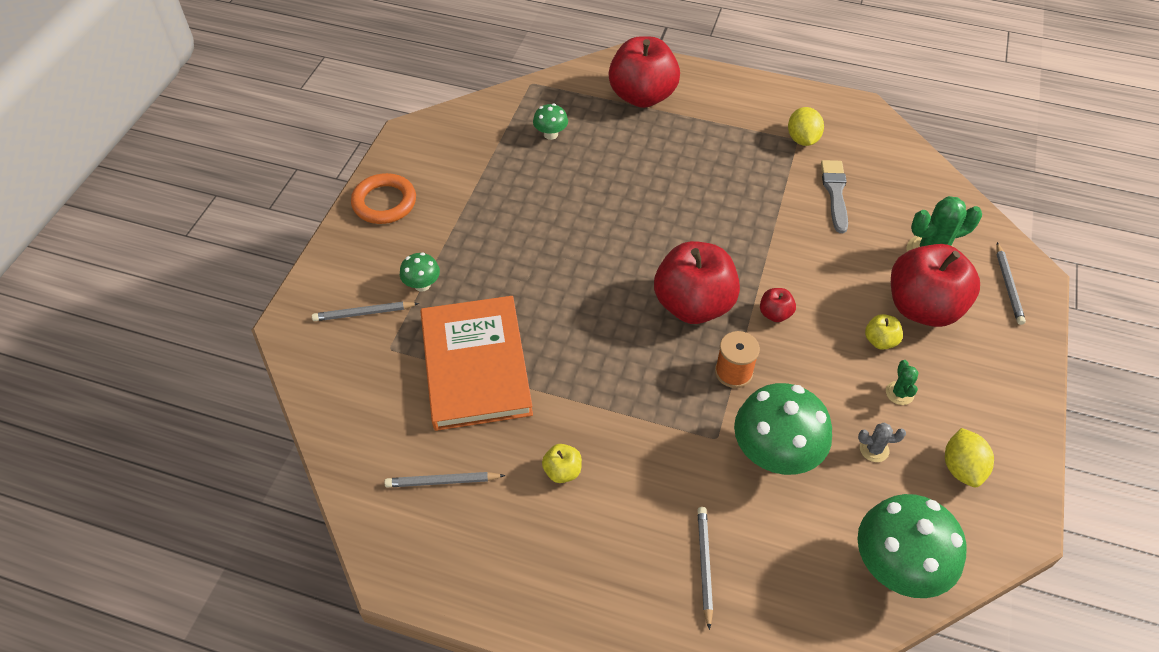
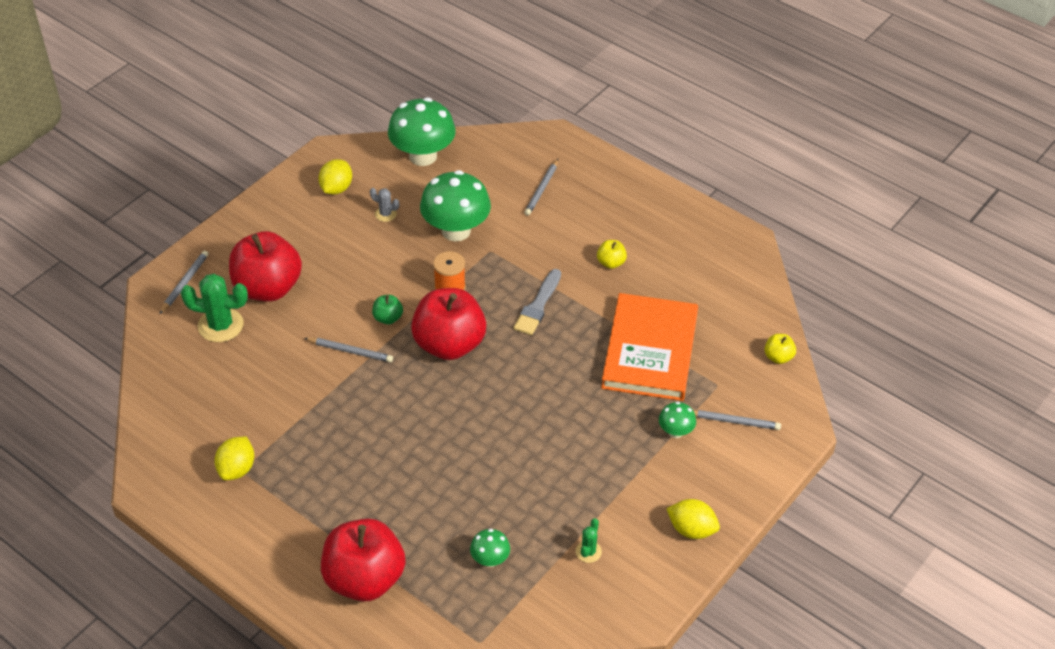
camera: 160 degrees left, 5 degrees down
(384, 202) = (691, 529): orange ring -> yellow lemon
(442, 481) = (699, 281): grey pencil -> grey pencil (350, 351)
(775, 314) = (388, 318): red apple -> green apple
(835, 193) = (253, 403): grey brush -> grey brush (538, 306)
(880, 341) = (322, 275): yellow apple -> yellow apple (778, 357)
(899, 393) = (338, 239): green cactus -> green cactus (588, 552)

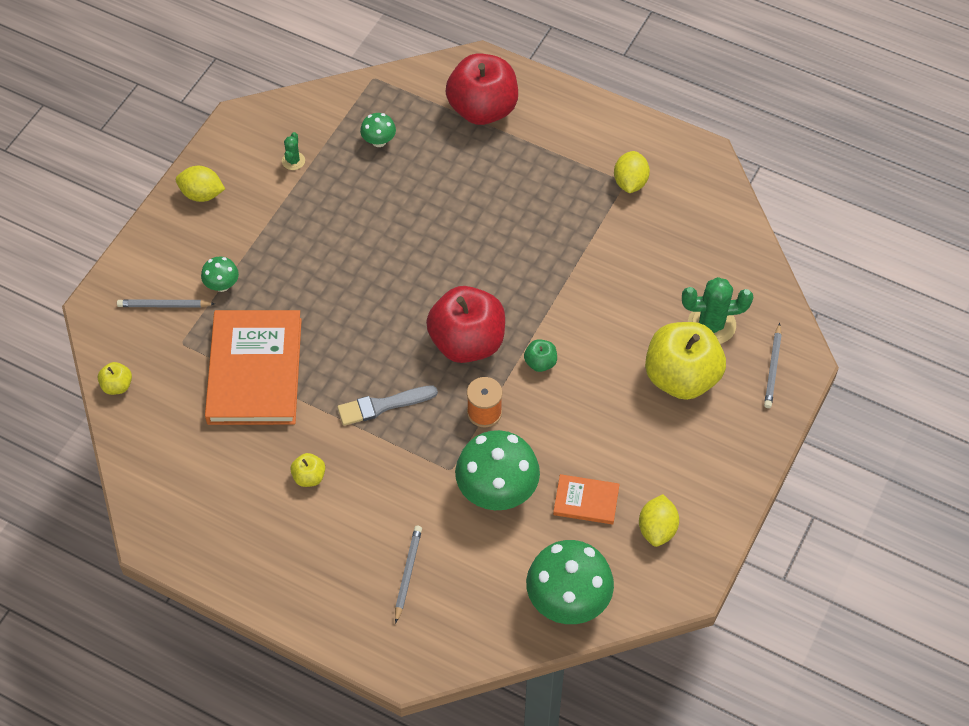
camera: 170 degrees right, 10 degrees up
(268, 288) = (681, 377): red apple -> yellow apple
(350, 351) = (566, 317): grey pencil -> none
(385, 214) = (586, 501): grey cactus -> orange book
(538, 306) = (382, 405): grey brush -> grey brush turned 120 degrees counterclockwise

